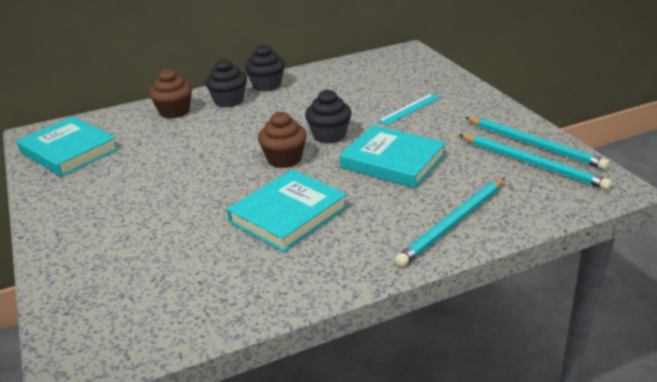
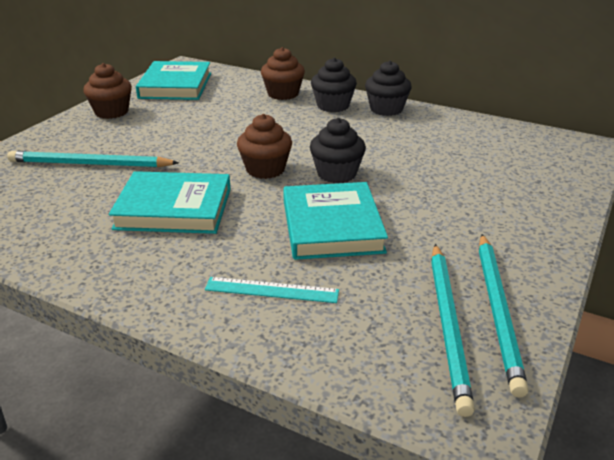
camera: 50 degrees right, 0 degrees up
(65, 197) = (111, 112): none -> brown cupcake
(409, 109) = (456, 195): turquoise ruler -> turquoise ruler (271, 290)
(453, 223) = (248, 310): turquoise pencil -> turquoise pencil (90, 164)

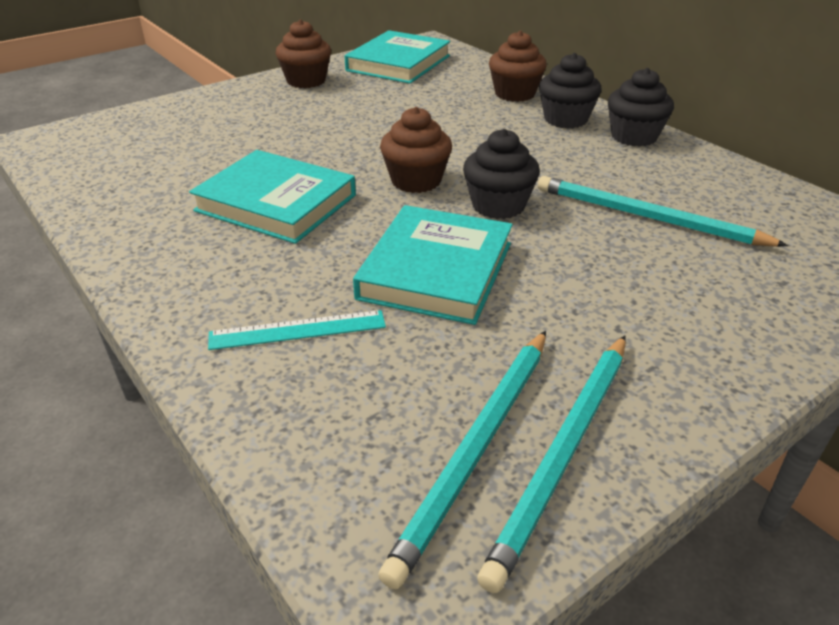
camera: 25 degrees right, 5 degrees up
(90, 164) = (235, 133): turquoise pencil -> turquoise pencil (647, 217)
(271, 290) = (297, 330): turquoise ruler -> turquoise ruler turned 45 degrees counterclockwise

